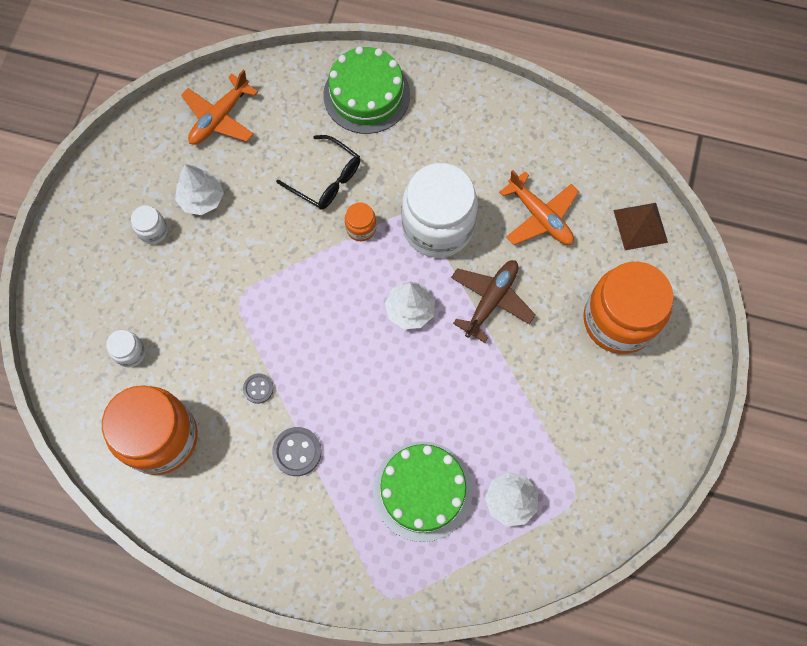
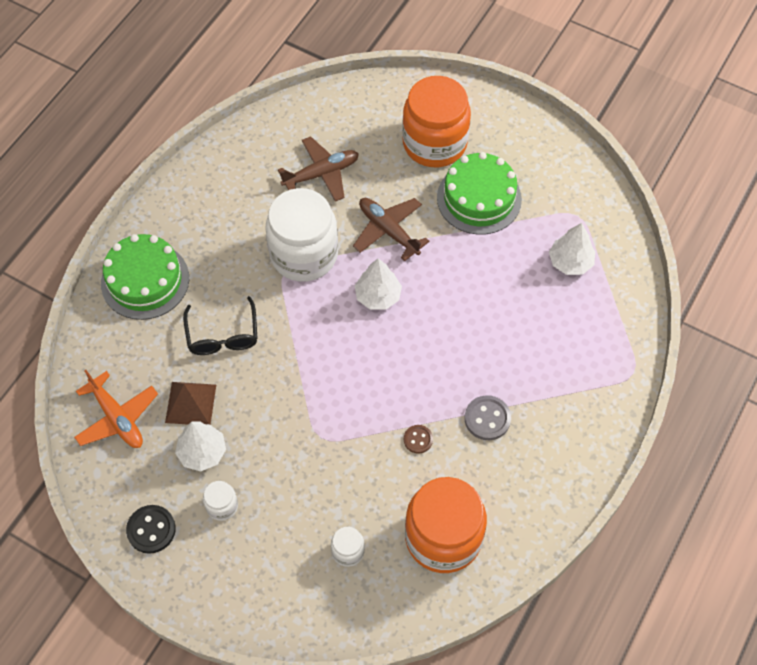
camera: 75 degrees left, 10 degrees down
(119, 180) = (151, 530): none -> black button
(258, 388) = (418, 439): grey button -> brown button
(326, 179) = (223, 335): black glasses -> black glasses turned 120 degrees clockwise
(361, 228) = (284, 317): orange jar -> none
(422, 491) = (546, 325): green cake -> green cake (479, 198)
(540, 216) = (321, 174): orange plane -> brown plane
(640, 226) = (355, 105): brown pyramid -> brown pyramid (190, 403)

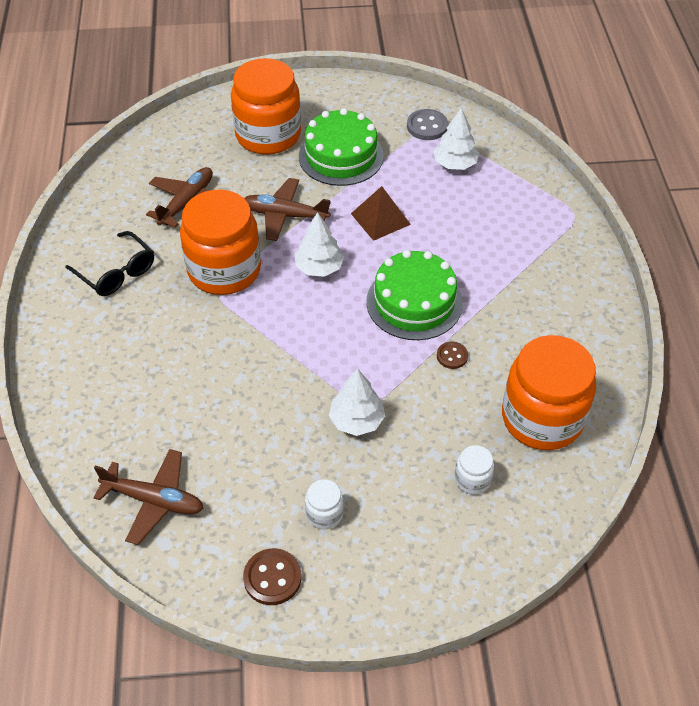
camera: 35 degrees left, 10 degrees down
(117, 418) = (154, 500): orange plane -> brown plane
(145, 280) = (85, 369): green cake -> green cake (414, 302)
(151, 530) = (272, 578): black button -> brown button
(190, 403) = (219, 445): brown pyramid -> brown pyramid (380, 219)
(202, 452) = (266, 480): white tree -> white tree (357, 420)
(223, 335) = (202, 373): black glasses -> black glasses (116, 272)
(304, 254) = (224, 270): white jar -> orange jar
(487, 419) = (494, 308): grey button -> grey button (427, 126)

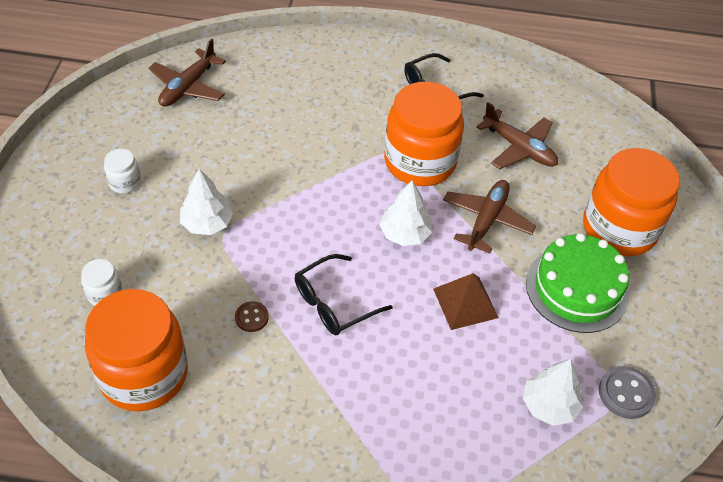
camera: 100 degrees right, 0 degrees up
(272, 578) = (86, 141): brown button -> none
(414, 302) = (334, 303): green cake -> black glasses

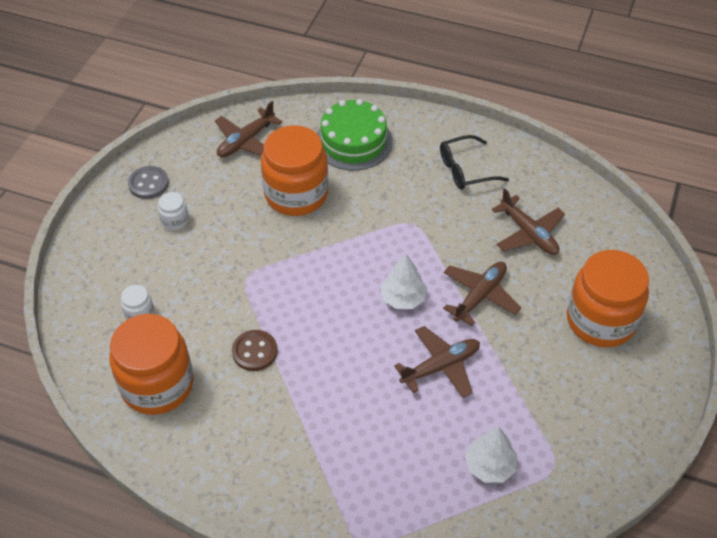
camera: 15 degrees right, 0 degrees up
(207, 223) = (235, 265): white tree -> none
(251, 317) = (254, 351): brown button -> brown button, size x1.59
(334, 303) = (326, 350): black glasses -> none
(420, 162) = (434, 235): orange jar -> orange jar (296, 194)
(465, 303) = (440, 366): brown pyramid -> brown plane
(576, 289) = (544, 369): green cake -> green cake (353, 142)
(626, 393) = (561, 467): grey button -> grey button (148, 184)

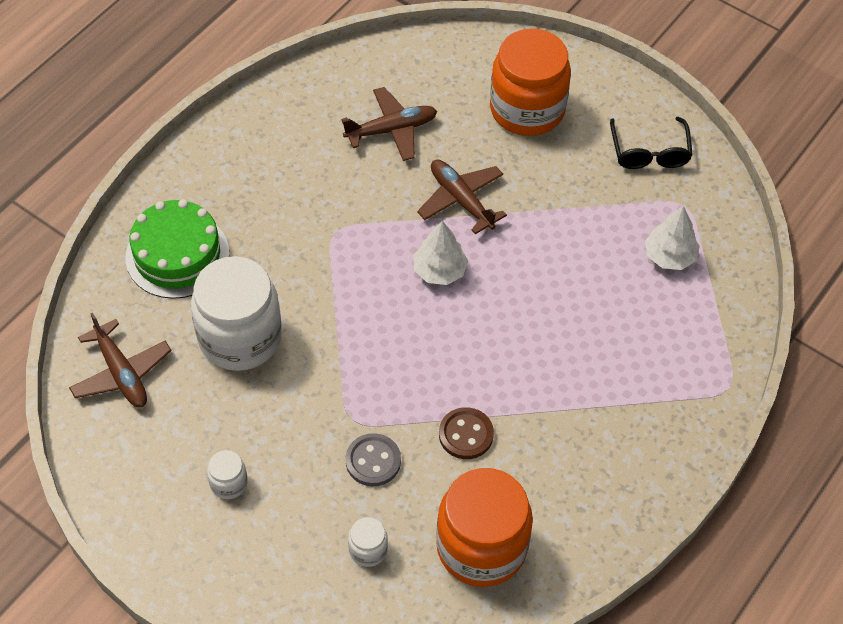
camera: 75 degrees left, 5 degrees up
(148, 184) = (149, 504): grey button -> grey button (373, 461)
(296, 194) = (240, 337): orange jar -> white jar
(440, 366) = (541, 262): brown plane -> none
(465, 170) = (274, 157): black glasses -> black glasses (649, 152)

